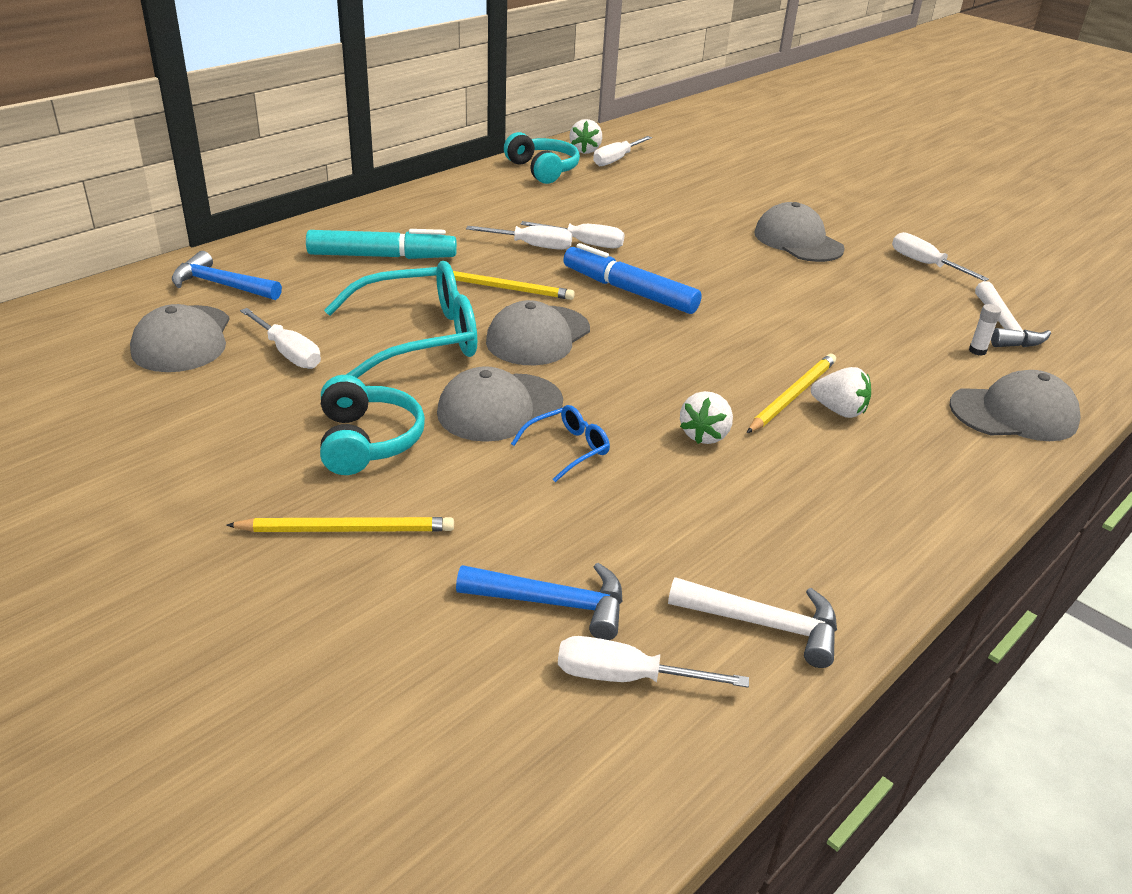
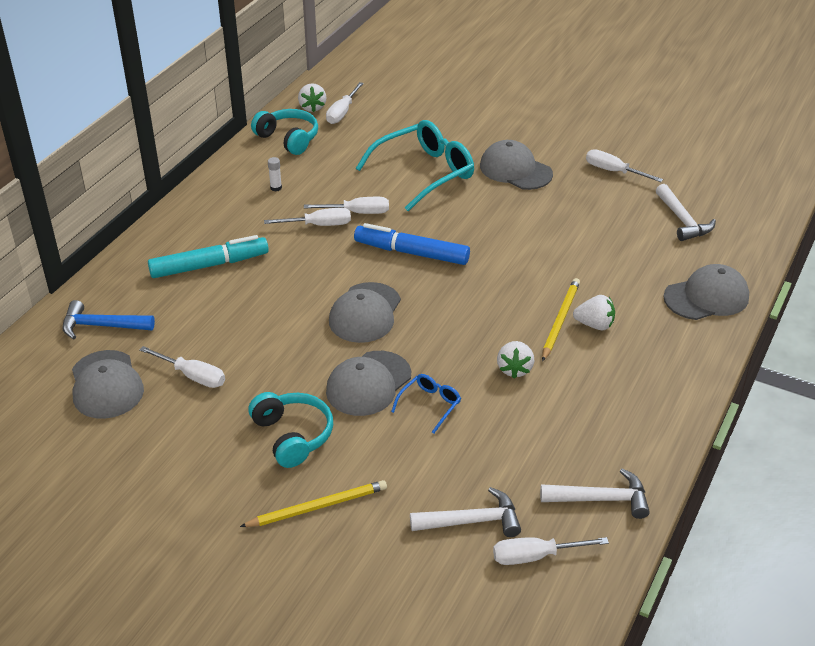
camera: 15 degrees left, 5 degrees up
(418, 337) = (279, 337): turquoise glasses -> turquoise glasses (424, 173)
(501, 287) = (316, 273): yellow pencil -> none
(553, 603) = (472, 521): blue hammer -> white hammer
(977, 351) = (670, 247): white glue stick -> white glue stick (276, 188)

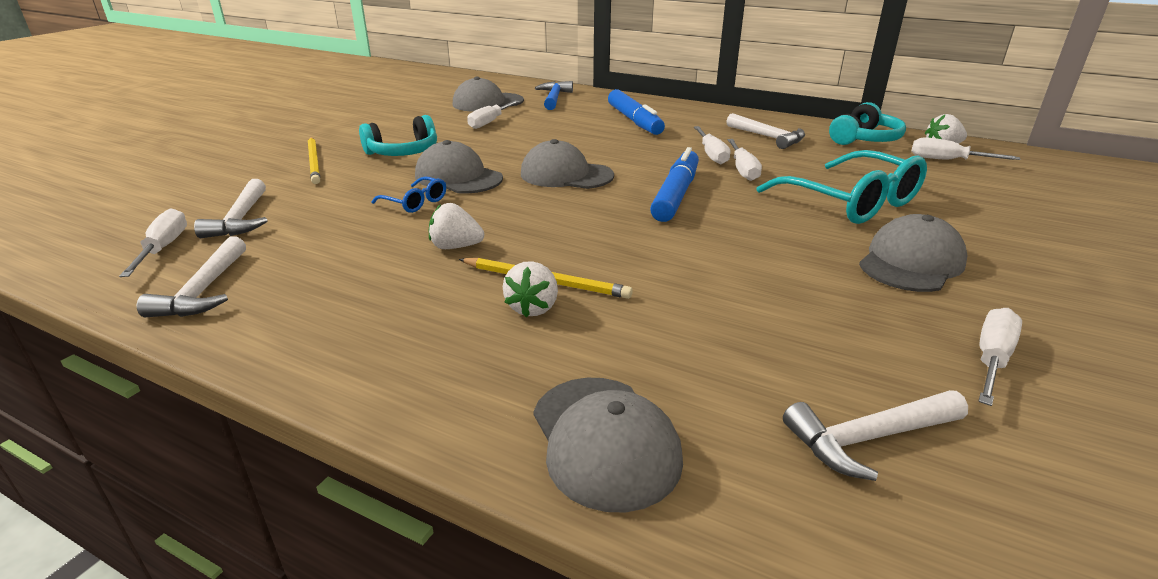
camera: 90 degrees right, 10 degrees down
(209, 265) = (634, 121): turquoise marker -> blue marker
(276, 188) = (768, 137): white glue stick -> white hammer

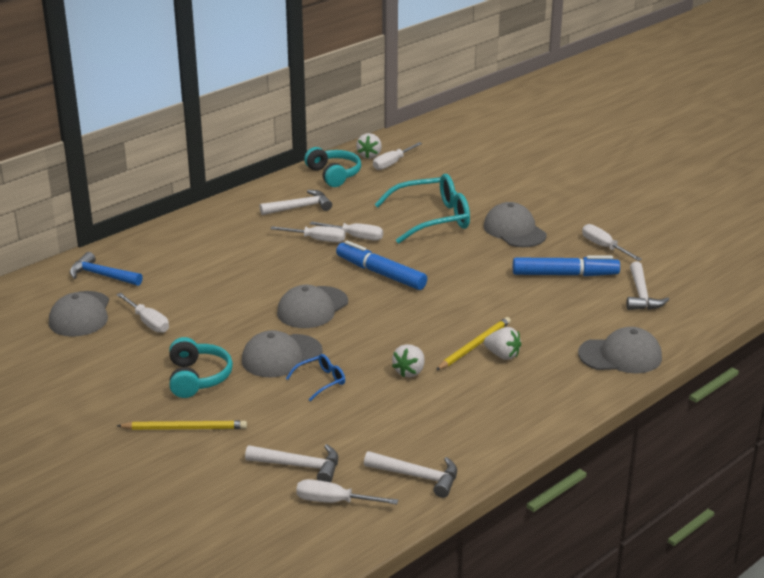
camera: 70 degrees left, 0 degrees up
(634, 121) = (210, 251): blue marker -> blue marker (564, 274)

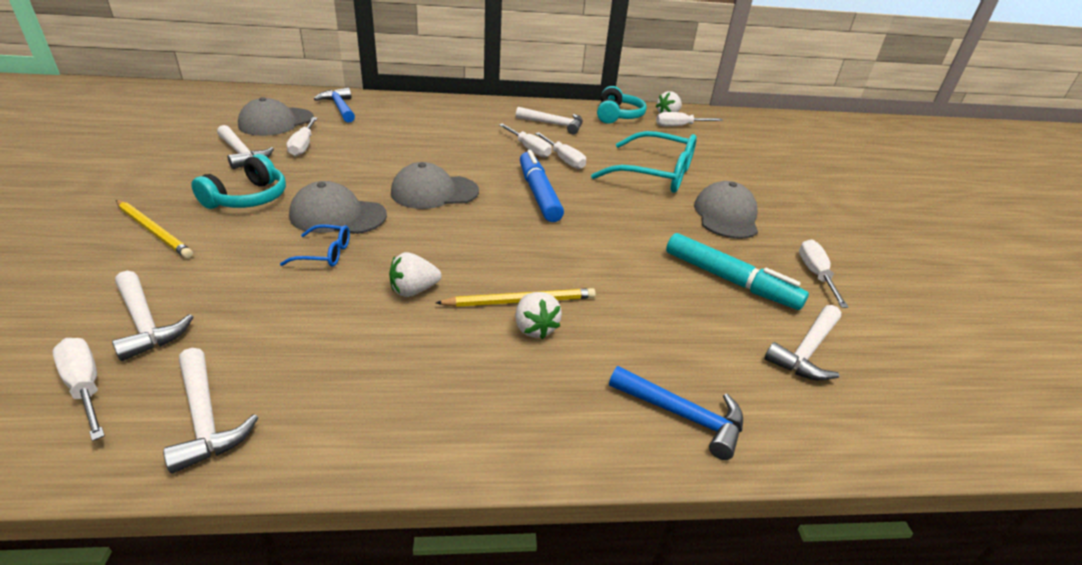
camera: 35 degrees right, 5 degrees up
(116, 352) = (242, 154): none -> white hammer
(564, 274) = (729, 280): blue marker -> turquoise marker
(620, 356) = (683, 416): grey cap -> blue hammer

